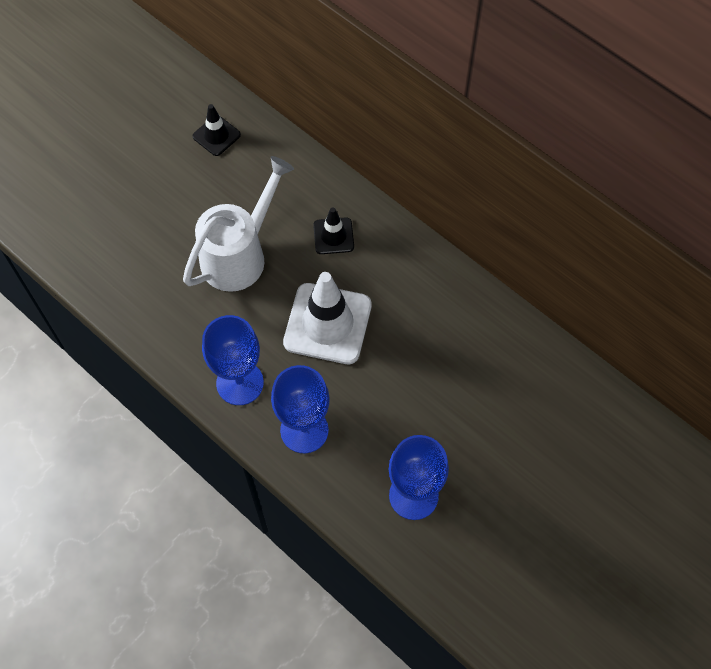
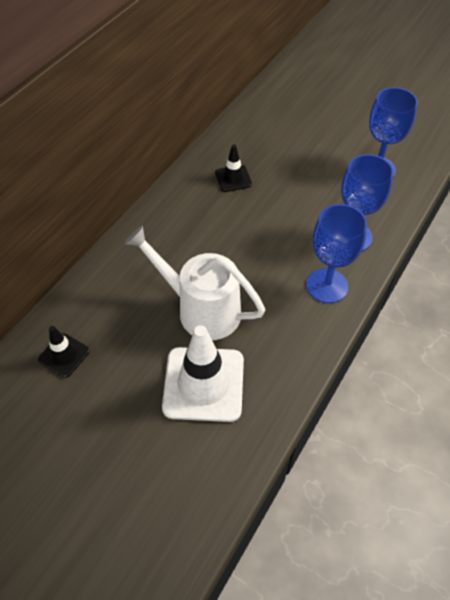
camera: 100 degrees left, 10 degrees down
(327, 324) = (255, 235): white traffic cone -> white traffic cone (203, 384)
(333, 236) = (170, 244): black traffic cone -> black traffic cone (233, 178)

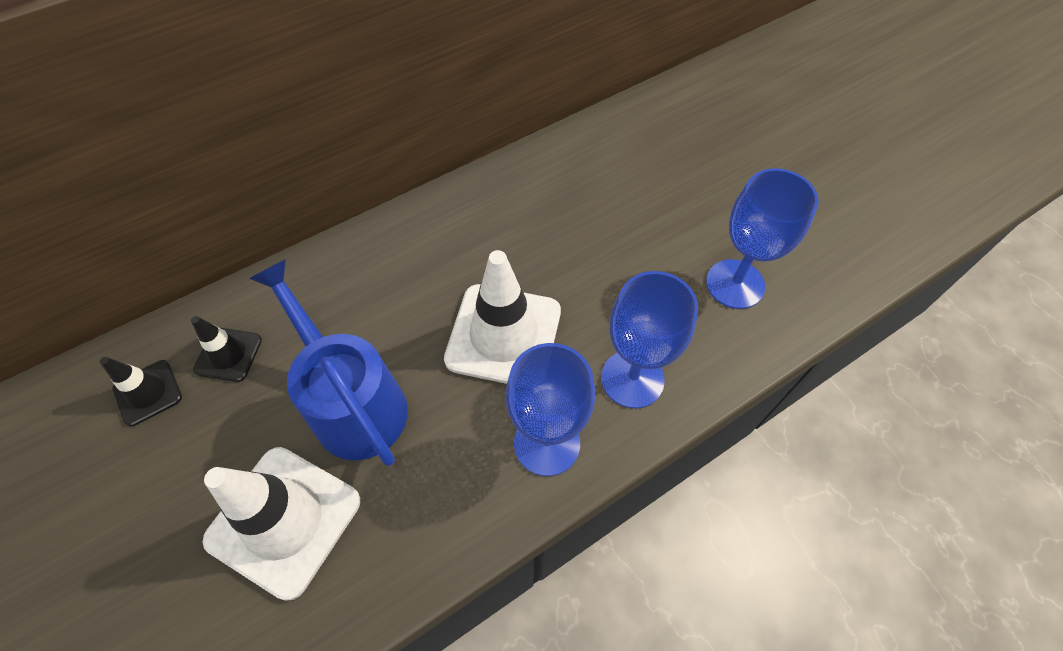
camera: 25 degrees right, 5 degrees up
(200, 309) = (352, 401): white watering can -> blue watering can
(233, 178) = (518, 222): black traffic cone -> black traffic cone (228, 354)
(266, 241) = (503, 335): none -> white traffic cone

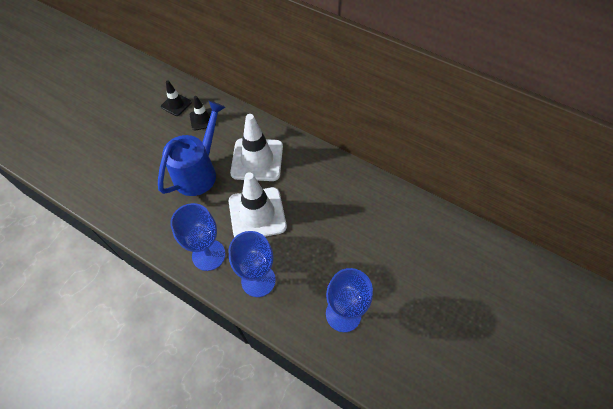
camera: 65 degrees right, 0 degrees up
(284, 520) = (141, 174): white traffic cone -> white traffic cone (257, 160)

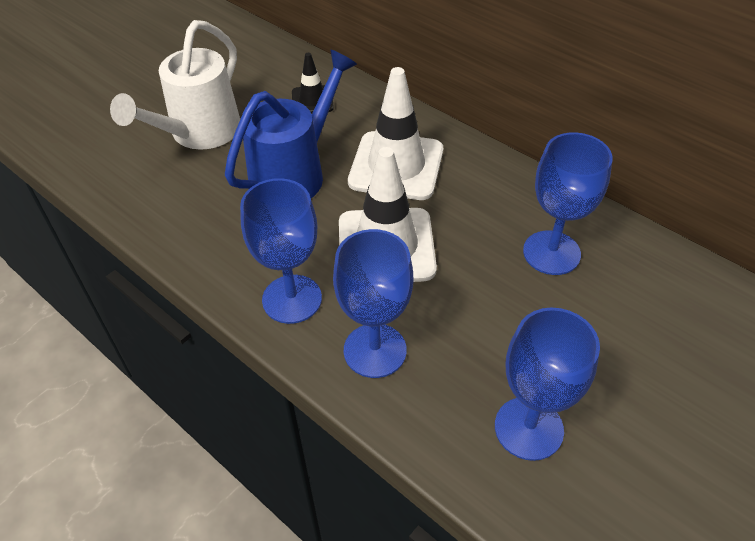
camera: 10 degrees right, 10 degrees down
(137, 151) = (198, 134): none -> white watering can
(176, 104) = (272, 76): black traffic cone -> none
(348, 206) = (551, 253): none -> blue goblet

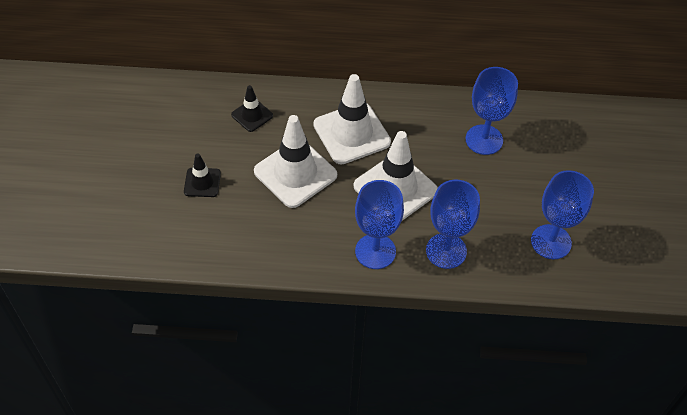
camera: 40 degrees left, 5 degrees up
(198, 134) = (202, 182): white watering can -> black traffic cone
(295, 173) = (295, 173): blue watering can -> white traffic cone

